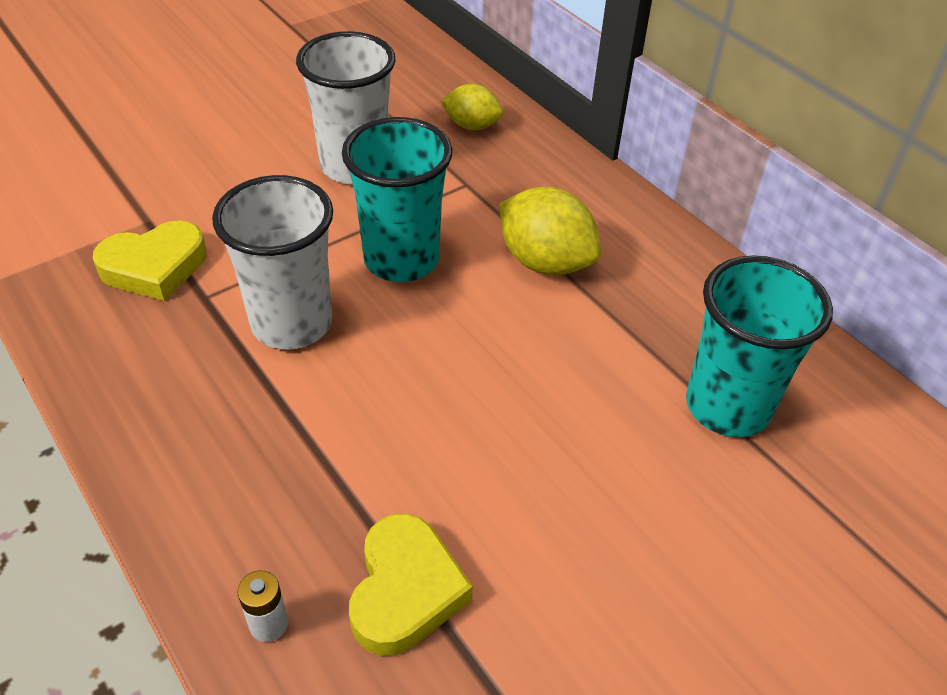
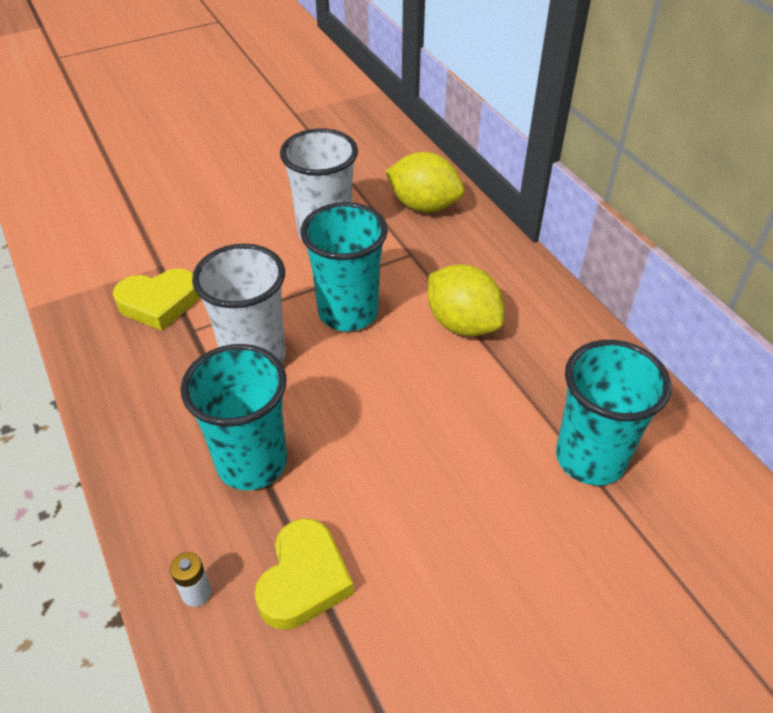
camera: 10 degrees right, 0 degrees up
(312, 454) = (252, 463): none -> turquoise cup
(472, 126) = (424, 206): yellow lemon -> yellow lemon, size x1.60

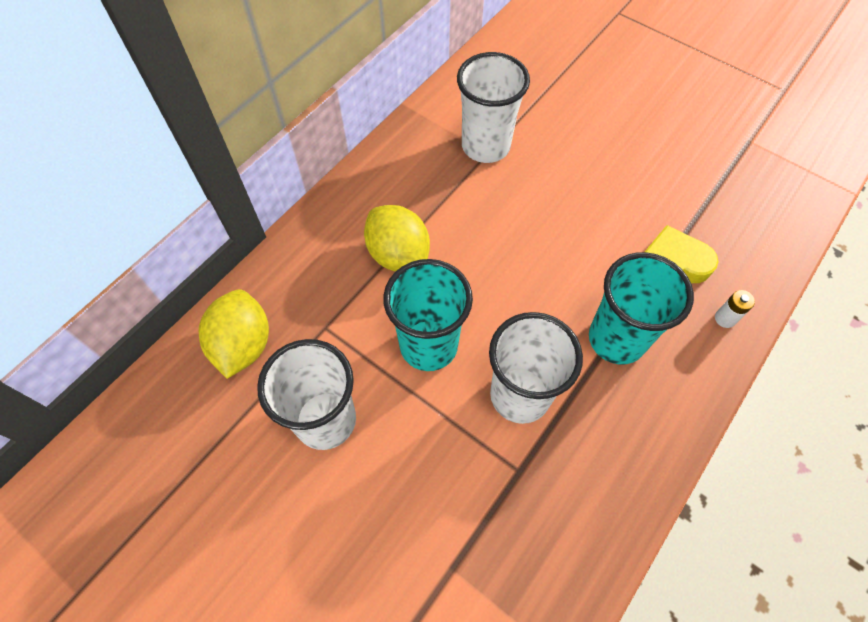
camera: 115 degrees left, 15 degrees up
(159, 303) = (504, 529): yellow heart -> none
(462, 324) = (398, 255): yellow lemon -> yellow lemon turned 60 degrees counterclockwise
(590, 458) = (485, 146): turquoise cup -> white cup

